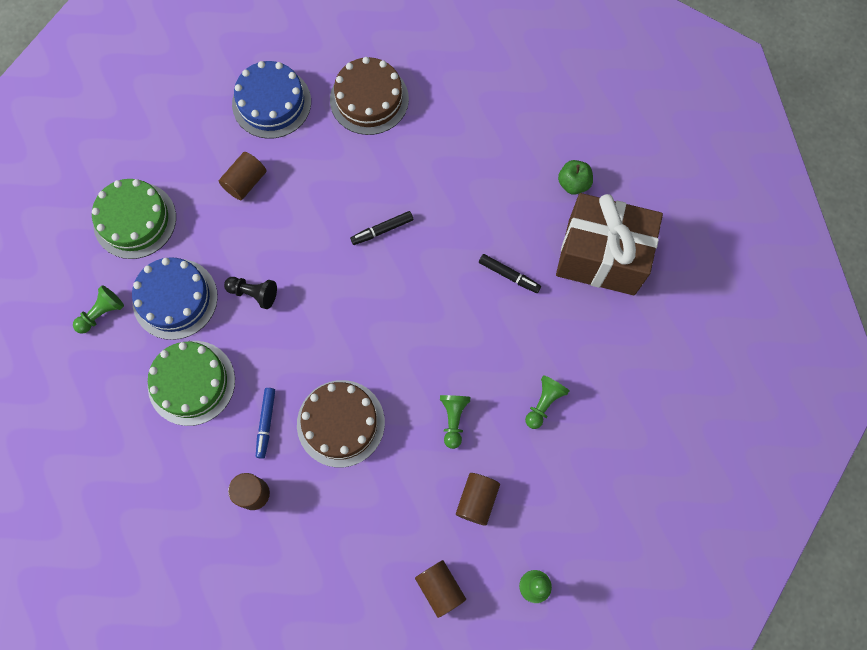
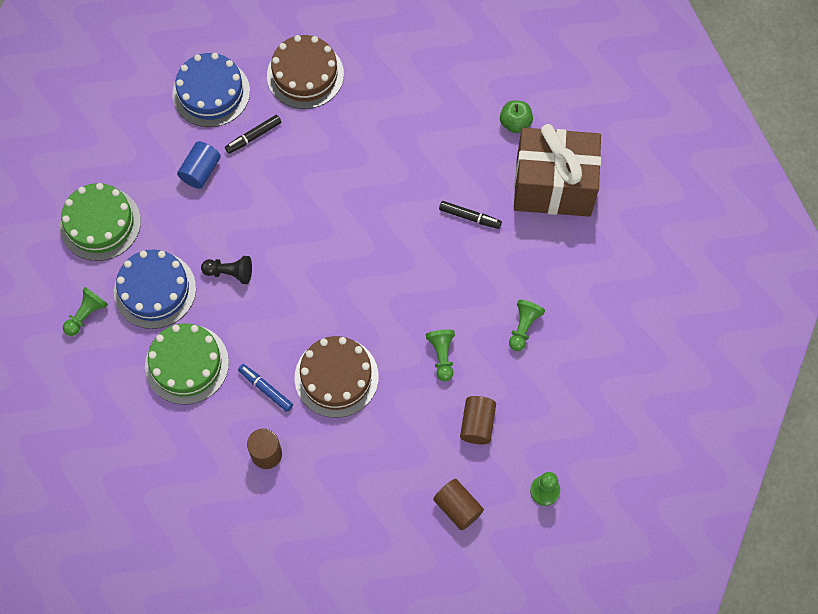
camera: 10 degrees left, 5 degrees down
(245, 182) = (201, 171): brown cylinder -> blue cylinder
(266, 423) = (266, 389): blue marker -> blue marker turned 135 degrees clockwise
(382, 230) = (341, 195): black marker -> black marker (253, 136)

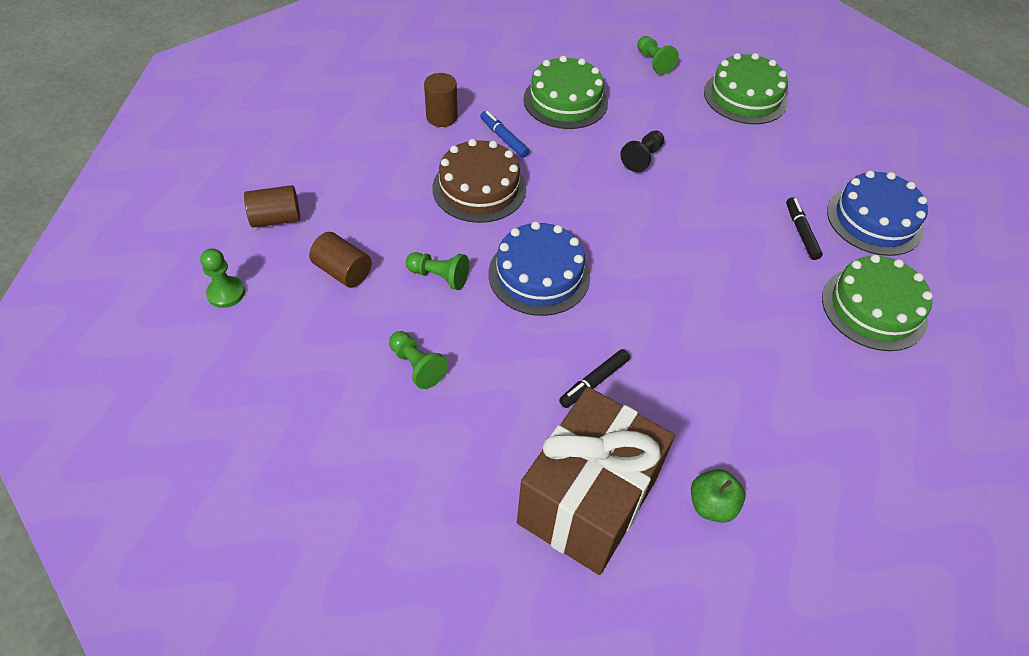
camera: 115 degrees right, 15 degrees down
(155, 290) = (654, 106): blue cake -> blue cake (539, 275)
(201, 171) = (774, 178): blue cylinder -> none
(266, 389) = (504, 138): blue marker -> blue marker turned 105 degrees counterclockwise
(305, 75) = (874, 308): brown cake -> green cake

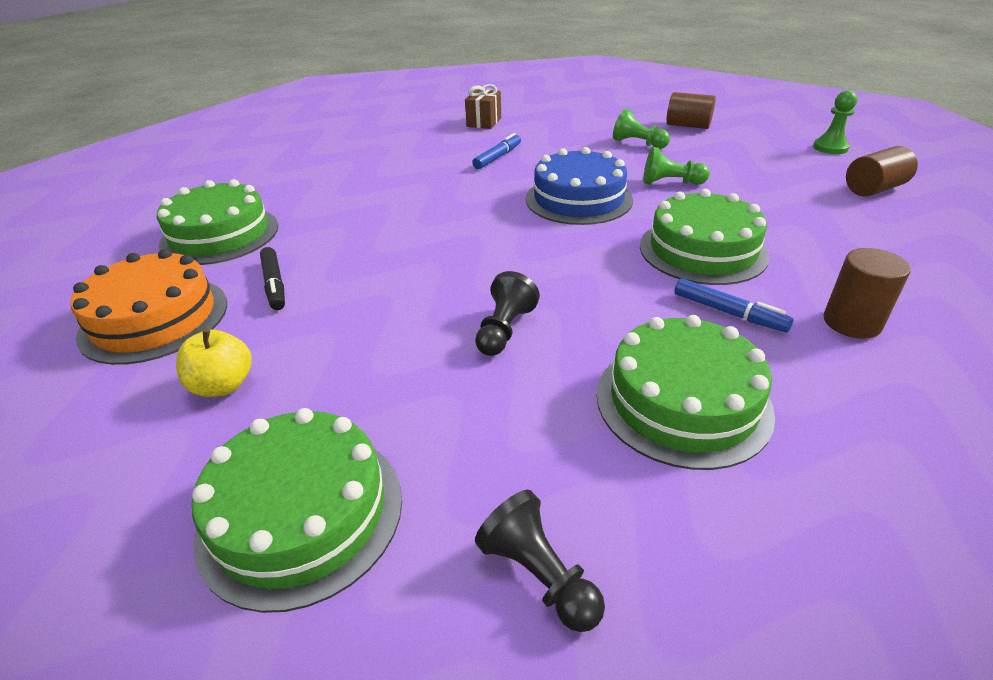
camera: 170 degrees right, 15 degrees down
(343, 271) = (758, 172): brown cylinder -> brown cylinder (688, 126)
(479, 188) = (702, 250): brown cake -> green cake
(588, 501) = (484, 122): brown gift -> brown gift, size x0.42
(594, 382) = (497, 157): black marker -> blue marker
(654, 62) = (539, 575): green pawn -> black pawn
(711, 505) = (402, 131): green apple -> none
(804, 160) = (223, 385): none -> yellow apple
(874, 220) = (154, 319): blue cake -> orange cake

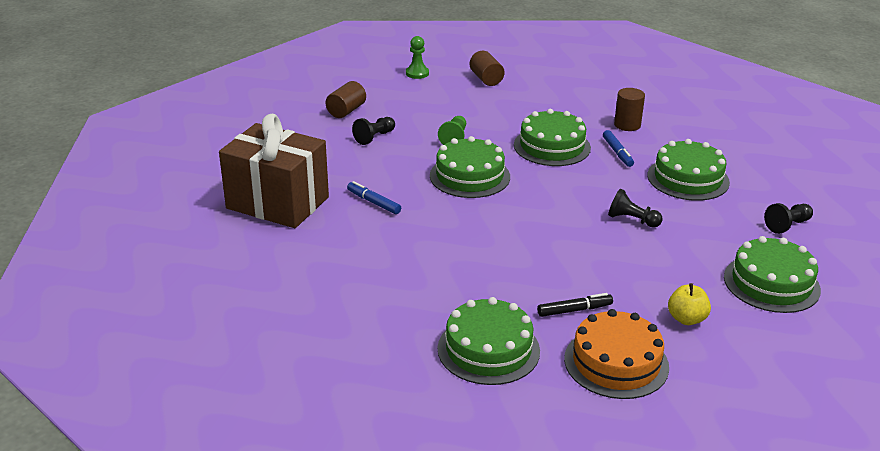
camera: 85 degrees left, 5 degrees down
(484, 122) = (277, 203): brown gift -> brown gift, size x2.39
(578, 199) = (469, 176): blue cake -> green cake
(638, 143) = (374, 137): green pawn -> black pawn
(728, 312) = (617, 153): blue marker -> blue marker turned 120 degrees clockwise

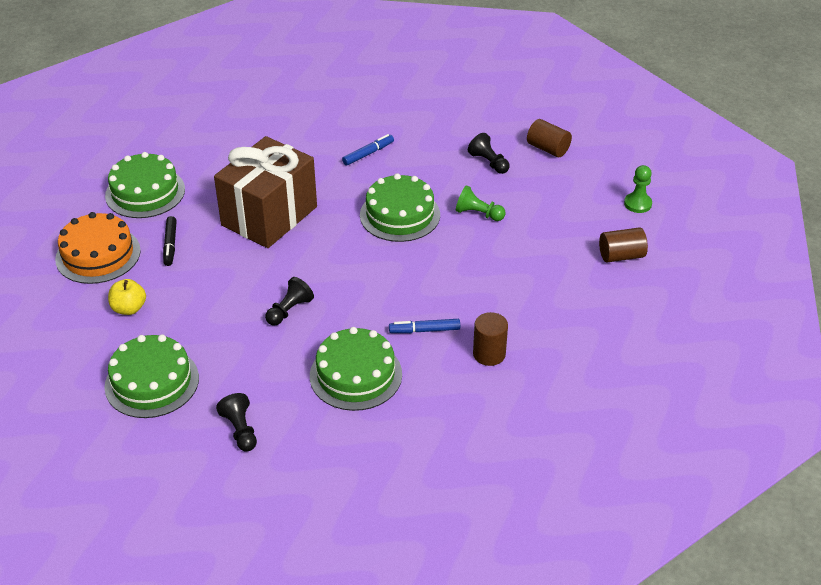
camera: 100 degrees right, 10 degrees up
(277, 203) = (382, 104): brown gift -> brown gift (269, 216)
(552, 146) = (448, 281): green cake -> none

